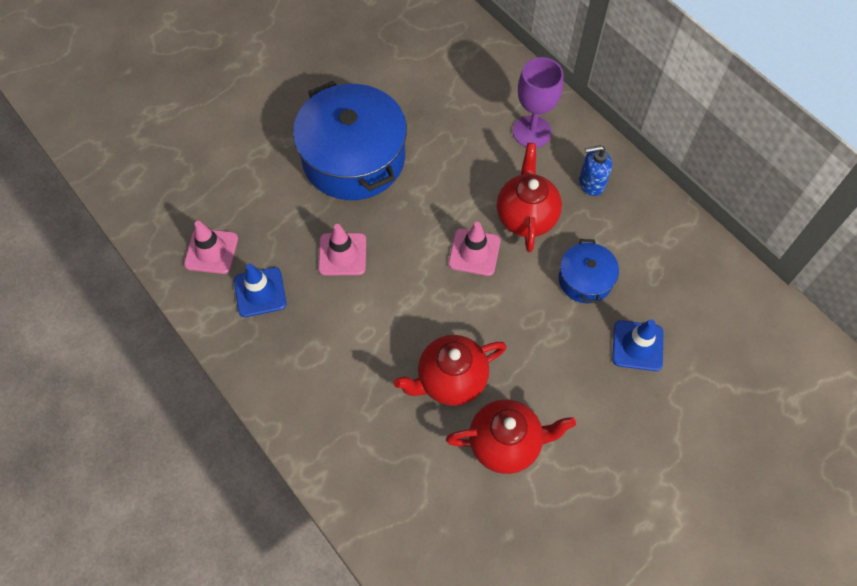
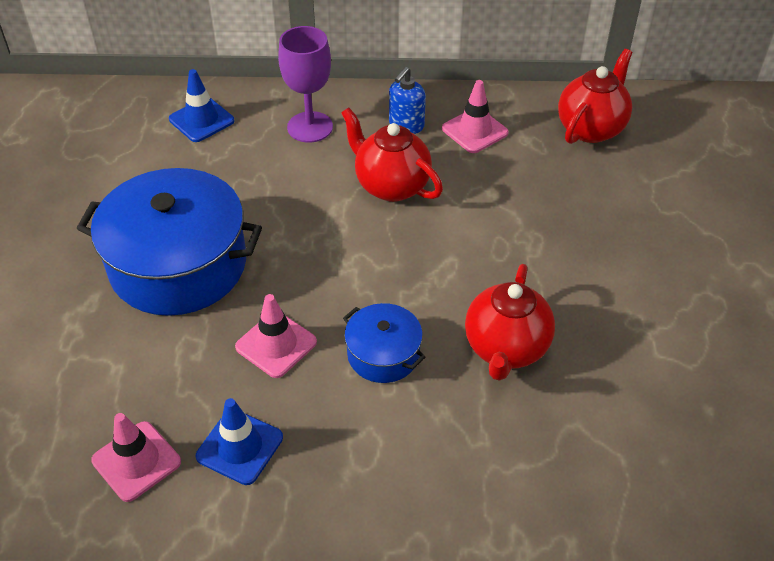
camera: 50 degrees left, 15 degrees down
(474, 252) = (387, 243): pink traffic cone -> pink traffic cone (474, 131)
(505, 444) = (611, 350): red teapot -> red teapot (591, 128)
(585, 279) = (496, 189): blue pot -> blue pot (383, 354)
(637, 346) = (594, 198): blue traffic cone -> blue traffic cone (201, 120)

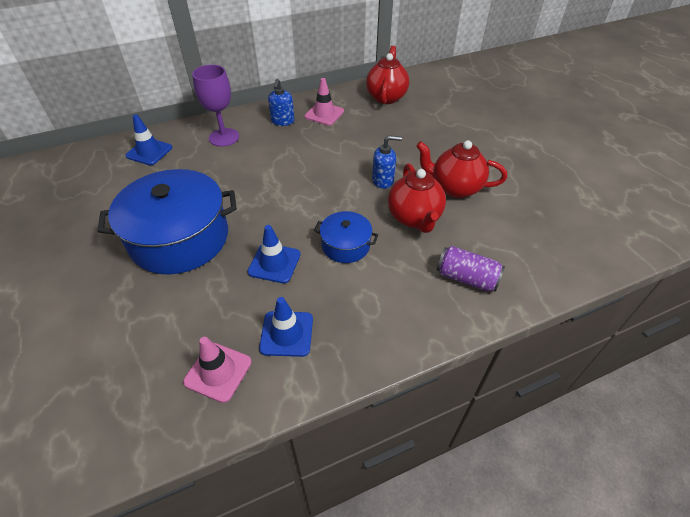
camera: 25 degrees left, 0 degrees up
(276, 344) = (274, 263): pink traffic cone -> blue traffic cone
(391, 186) = (293, 154): red teapot -> red teapot (455, 188)
(496, 272) = (383, 180): none -> blue soap dispenser
(523, 468) = (466, 278): none -> purple can

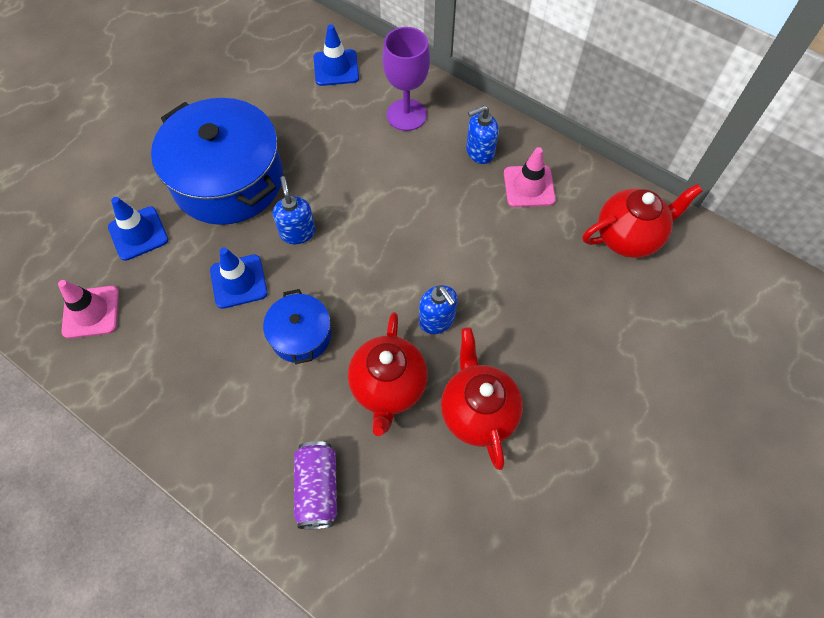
camera: 60 degrees right, 15 degrees up
(262, 218) = (297, 232): none -> blue soap dispenser
(286, 333) = (156, 343): blue traffic cone -> blue traffic cone (138, 233)
(414, 218) = (388, 387): red teapot -> red teapot turned 45 degrees counterclockwise

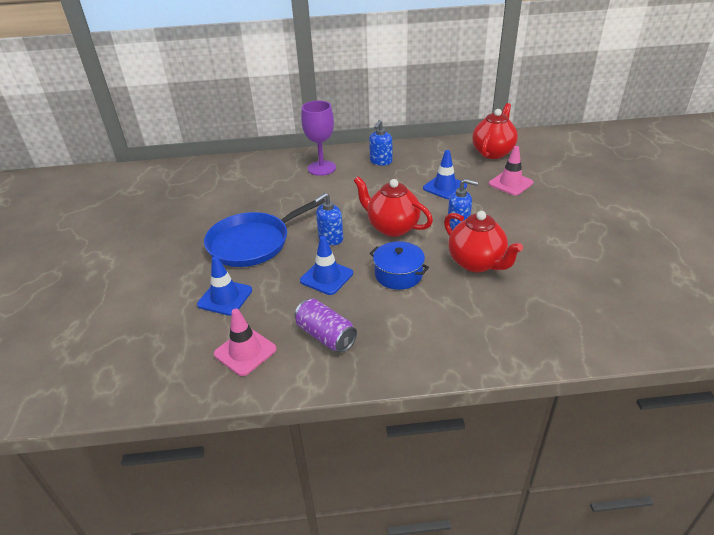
camera: 40 degrees left, 25 degrees down
(228, 179) = (253, 243): blue pot -> blue pan
(297, 232) = (330, 238): blue soap dispenser -> blue soap dispenser turned 75 degrees counterclockwise
(318, 488) = (509, 325): purple can -> purple can (326, 336)
(336, 68) = (253, 171): blue traffic cone -> blue traffic cone (444, 187)
(477, 412) = (531, 243): red teapot -> red teapot (392, 227)
(529, 186) = (423, 160): pink traffic cone -> pink traffic cone (510, 183)

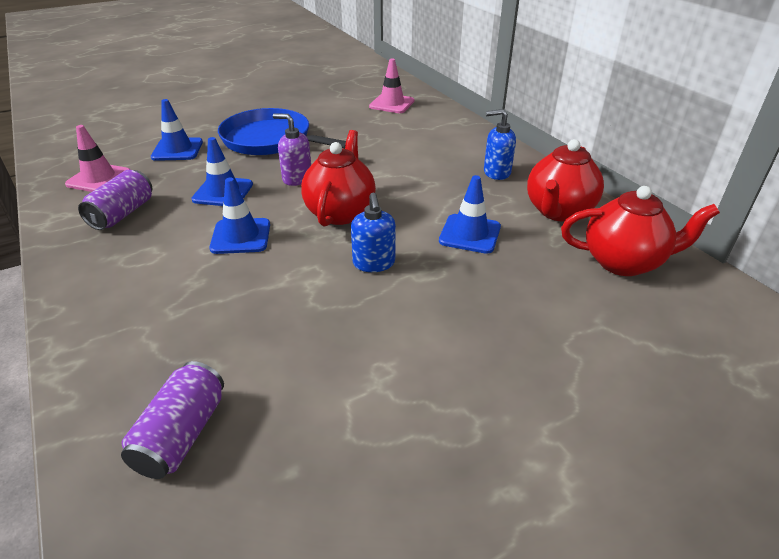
camera: 65 degrees right, 0 degrees up
(321, 168) = (444, 140): purple goblet -> none
(330, 238) = (297, 178): blue soap dispenser -> purple soap dispenser
(398, 274) = (241, 236): blue pot -> blue traffic cone
(476, 263) = (286, 295): red teapot -> red teapot (558, 211)
(510, 183) = (534, 296): pink traffic cone -> pink traffic cone (392, 104)
(587, 315) = (182, 434): none -> purple can

